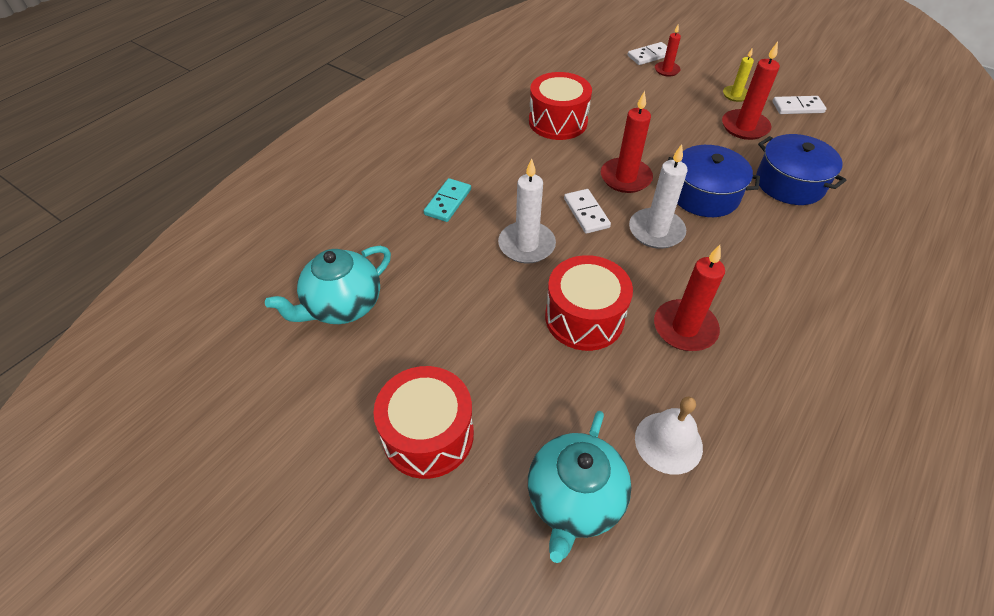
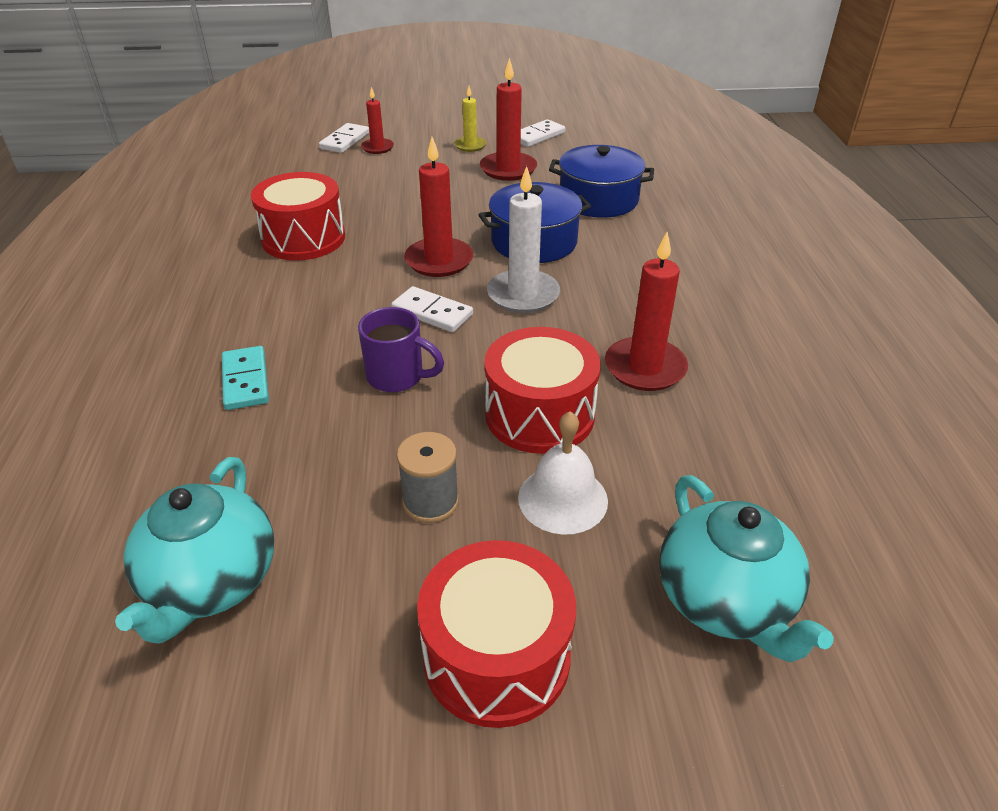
camera: 40 degrees left, 10 degrees down
(474, 331) = (430, 502): none -> grey spool
(526, 245) = (397, 377): white candle -> purple mug
(668, 442) = (744, 480): white bell -> white bell (563, 499)

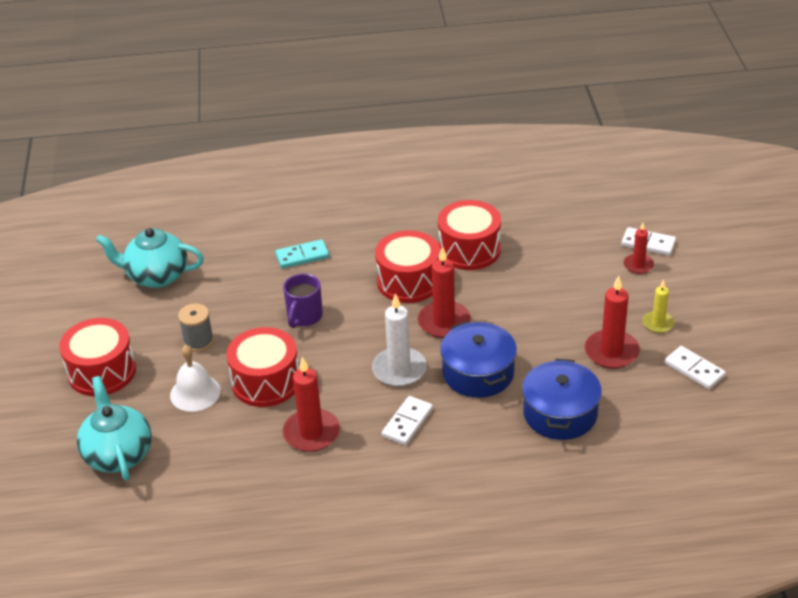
camera: 90 degrees right, 0 degrees up
(349, 284) = (408, 281): none -> red drum
(432, 312) = (375, 325): white domino -> white domino (407, 422)
(725, 601) = (118, 454): turquoise teapot -> turquoise teapot turned 90 degrees clockwise

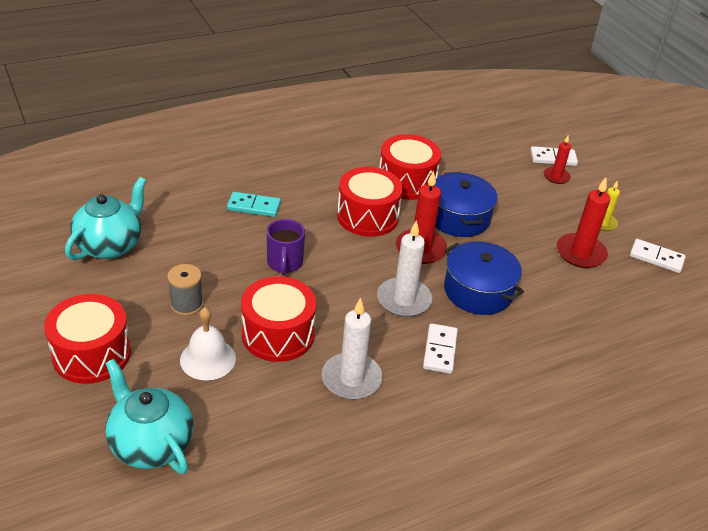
camera: 25 degrees left, 0 degrees up
(156, 276) = (110, 245): turquoise teapot -> turquoise teapot turned 135 degrees clockwise
(302, 256) = (254, 206): turquoise domino -> turquoise domino turned 45 degrees clockwise
(311, 433) = (351, 379): red candle -> white candle
(560, 413) = (572, 316): blue pot -> blue pot (458, 217)

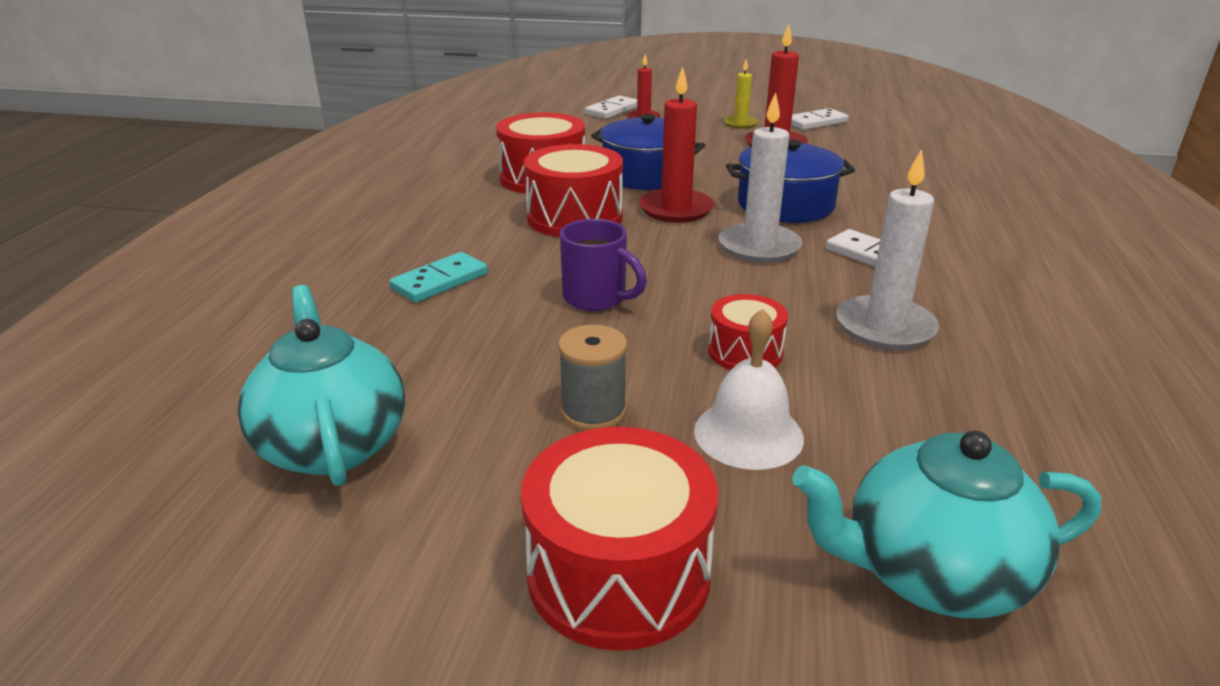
camera: 50 degrees left, 10 degrees down
(278, 334) = (745, 352): red drum -> red drum, size x0.58

